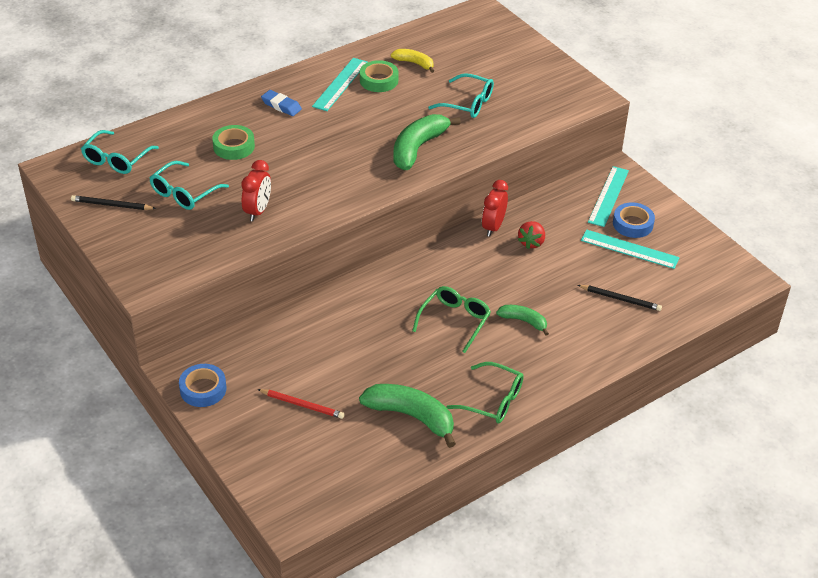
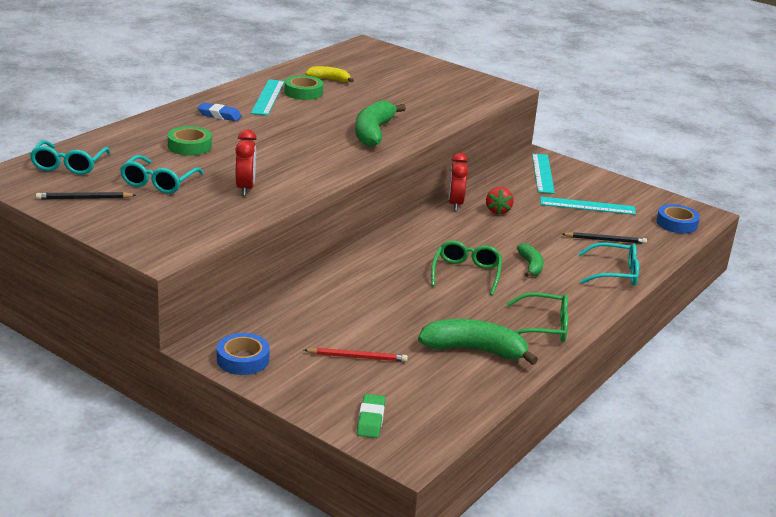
camera: 20 degrees left, 15 degrees down
(279, 477) = (370, 420): none -> green eraser
(468, 103) = (398, 101): turquoise glasses -> turquoise glasses (615, 273)
(523, 321) = (530, 266): green banana -> green banana turned 75 degrees clockwise
(632, 224) = (577, 189): blue tape -> blue tape (676, 223)

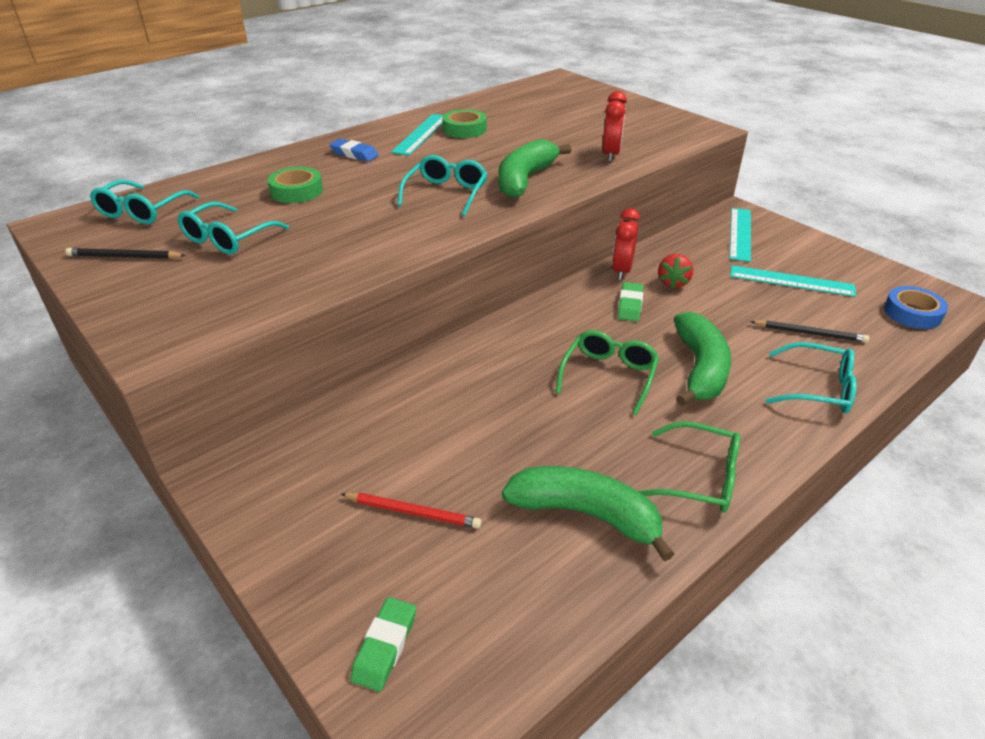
camera: 15 degrees right, 10 degrees up
(243, 359) = (255, 502): blue tape -> none
(245, 188) = (328, 250): red clock -> red clock (610, 155)
(315, 145) = (446, 193): none -> turquoise glasses
(329, 79) = (500, 115): yellow banana -> none
(468, 228) = (630, 305): none -> green eraser
(530, 266) = (700, 369): green banana -> green banana, size x1.78

